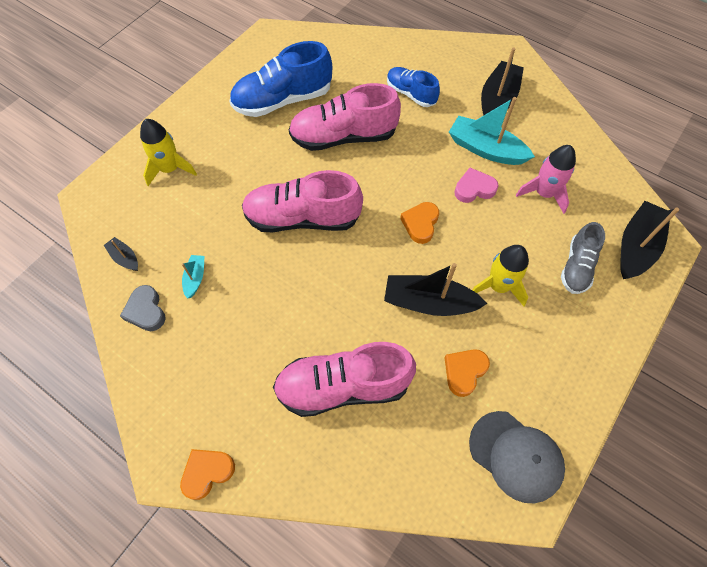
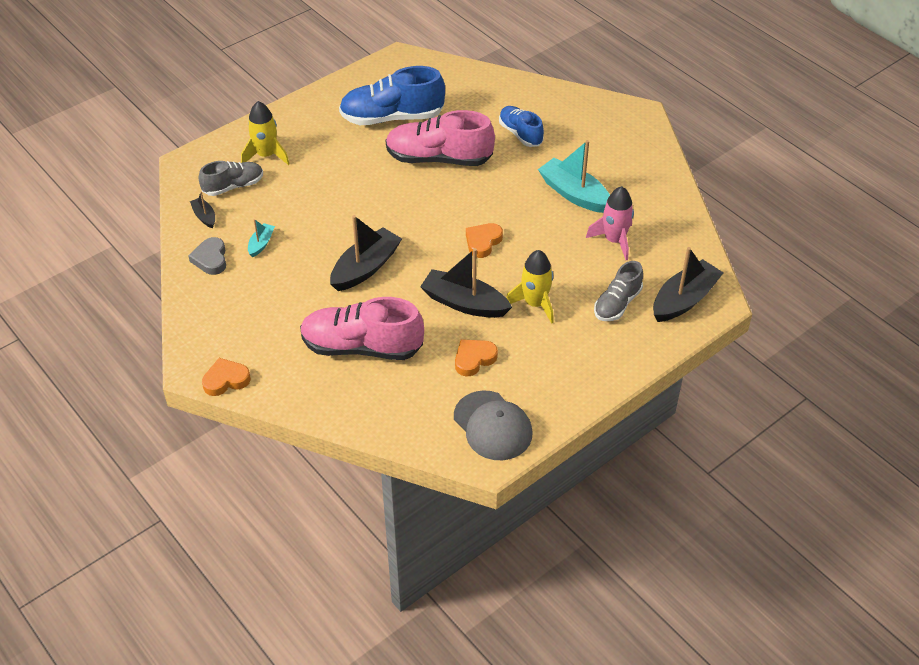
camera: 15 degrees right, 15 degrees down
(146, 213) = (233, 186): none -> grey shoe
(303, 218) = (374, 217): pink shoe -> none
(474, 189) = (547, 224): pink heart -> none
(497, 100) = (606, 155): black boat -> black boat (365, 268)

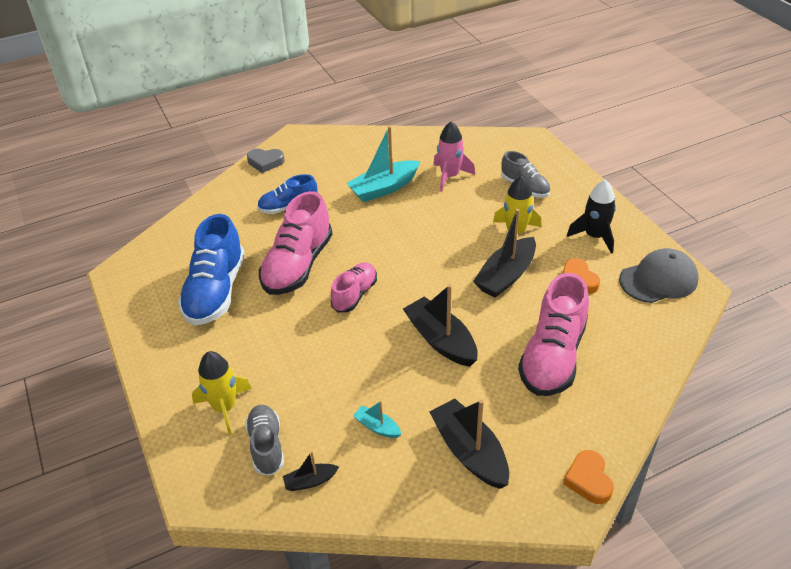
camera: 75 degrees left, 5 degrees down
(211, 259) = (388, 480): grey heart -> grey heart (265, 162)
(410, 202) = (354, 295): none -> pink shoe
(483, 242) = (428, 252): orange heart -> none
(549, 369) = (594, 236): none -> black rocket
(684, 300) = (527, 154): black boat -> black boat (469, 452)

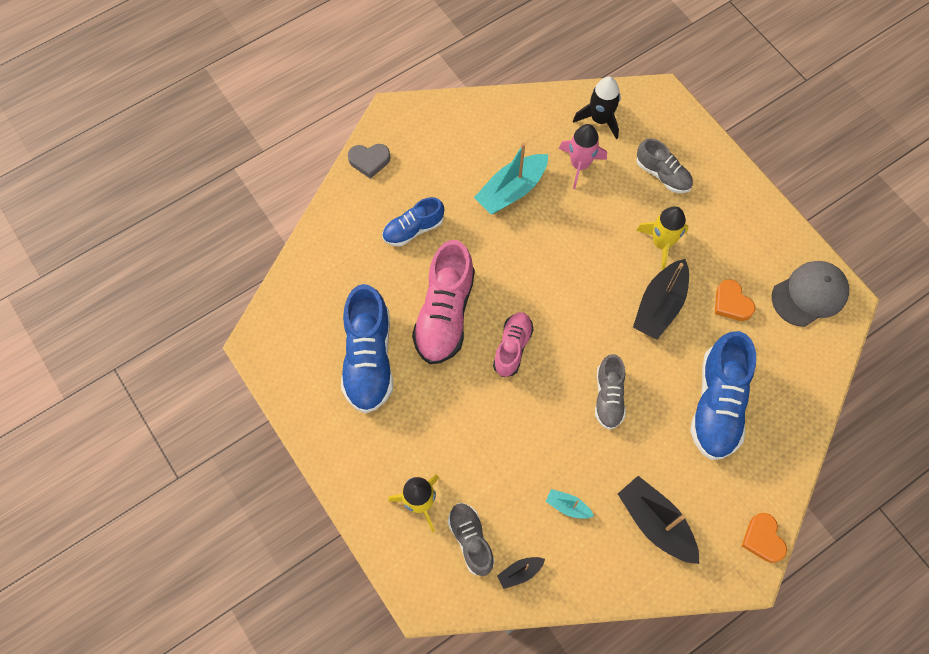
camera: 10 degrees left, 25 degrees up
(441, 340) = (608, 397): black boat -> grey shoe
(553, 356) = (717, 404): pink shoe -> blue shoe
(594, 236) = (742, 241): black rocket -> black rocket (600, 119)

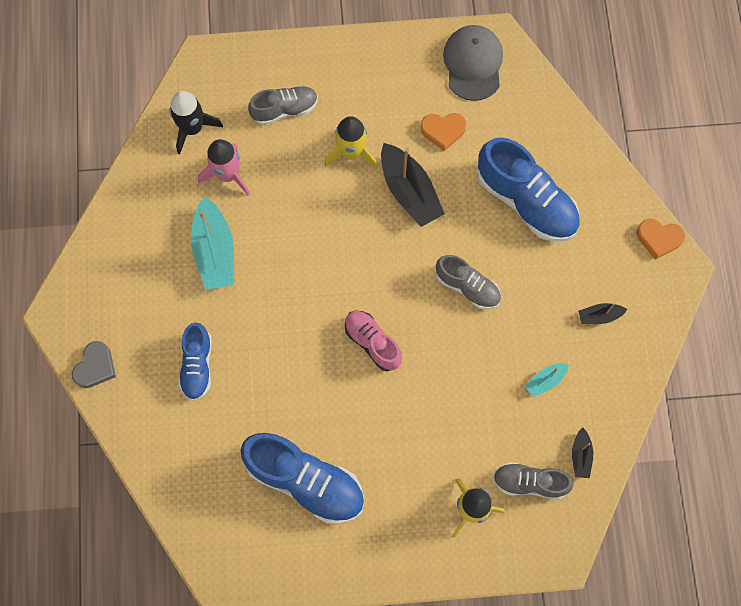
camera: 60 degrees left, 5 degrees up
(445, 313) = (302, 384): pink shoe -> none
(655, 523) = (599, 316): black boat -> black boat, size x0.49

